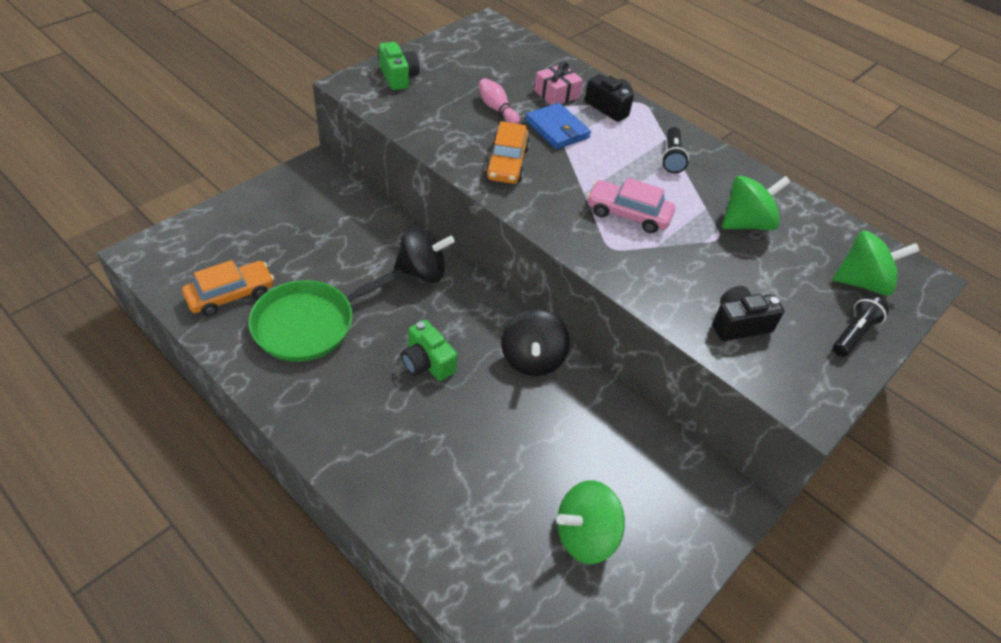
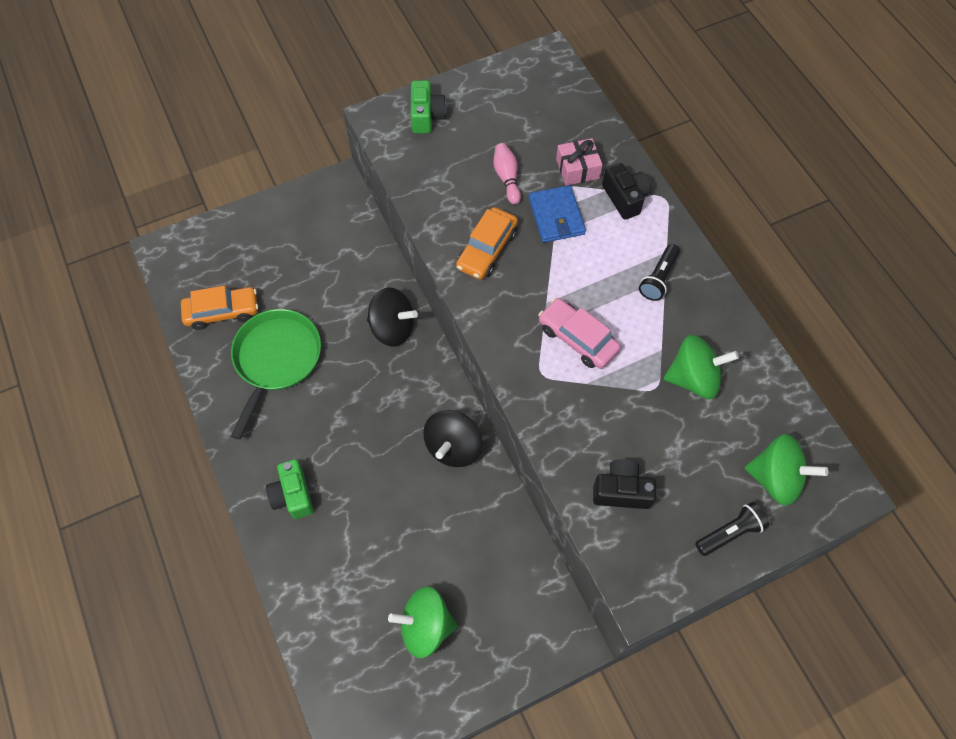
camera: 25 degrees right, 15 degrees up
(309, 324) = (276, 359): green pan -> green pan turned 120 degrees clockwise
(427, 362) = (361, 425): green camera -> green camera (293, 495)

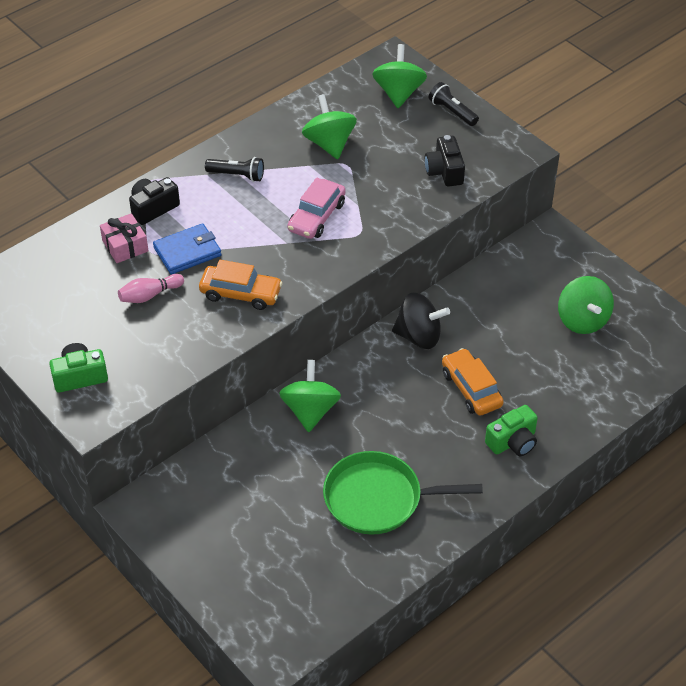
camera: 105 degrees left, 15 degrees down
(222, 312) = (338, 566): orange car -> orange car (471, 389)
(393, 328) = (310, 411): black spinning top -> green spinning top

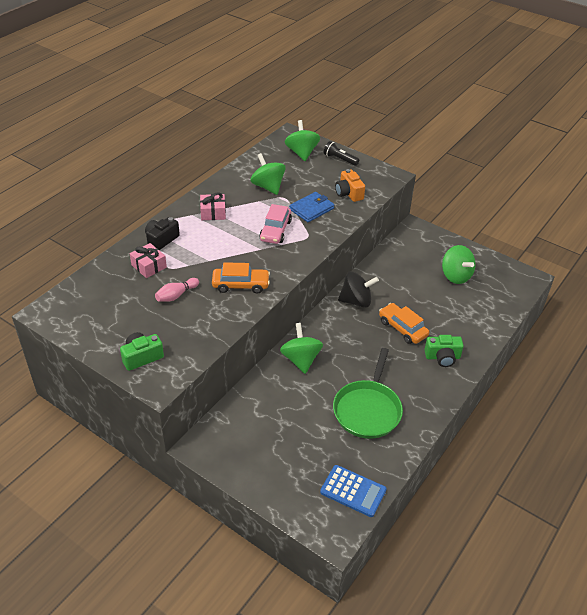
camera: 15 degrees left, 5 degrees down
(187, 252) = (194, 264): blue wallet -> blue wallet (311, 209)
(237, 175) = (213, 213): black flashlight -> pink gift
(318, 604) = (353, 491): none -> blue calculator
(378, 499) = (368, 410): green pan -> green pan turned 60 degrees counterclockwise
(444, 171) = (349, 193): black camera -> orange camera
(513, 442) = (442, 357): green camera -> green camera turned 45 degrees clockwise

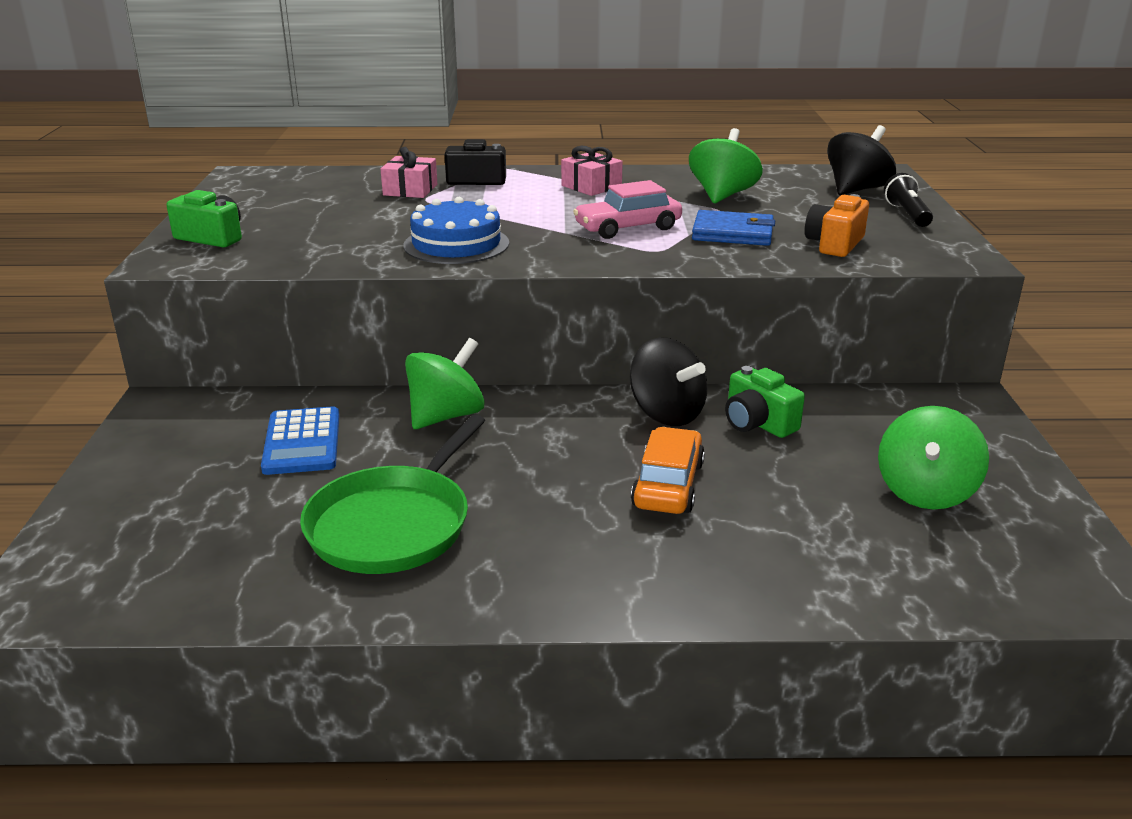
camera: 55 degrees right, 15 degrees down
(176, 295) = (372, 218): pink bowling pin -> none
(240, 285) = (456, 244): orange car -> blue cake
(302, 153) = (856, 190): green spinning top -> black spinning top
(353, 491) = (156, 584): blue calculator -> blue calculator (302, 442)
(368, 410) = (393, 525): green pan -> green pan turned 45 degrees counterclockwise
(442, 357) = (653, 562): green camera -> green camera (757, 423)

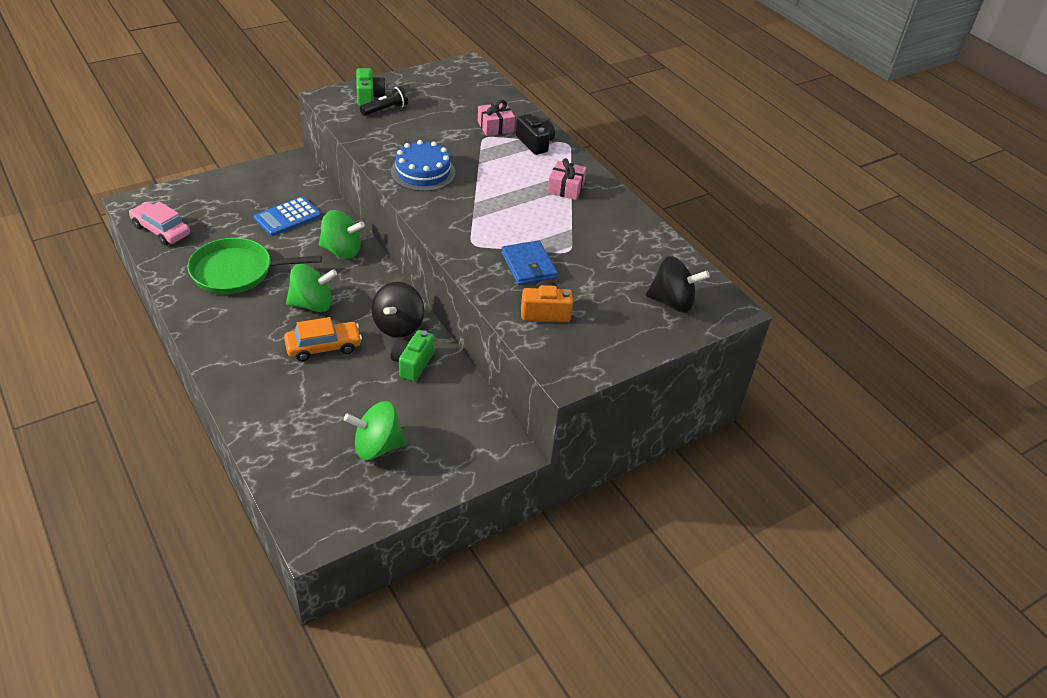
camera: 55 degrees right, 15 degrees up
(627, 228) = (502, 223): pink car -> pink car (161, 230)
(722, 195) = (599, 245): green spinning top -> green spinning top (312, 304)
(907, 214) = (638, 335): black flashlight -> black flashlight (385, 109)

